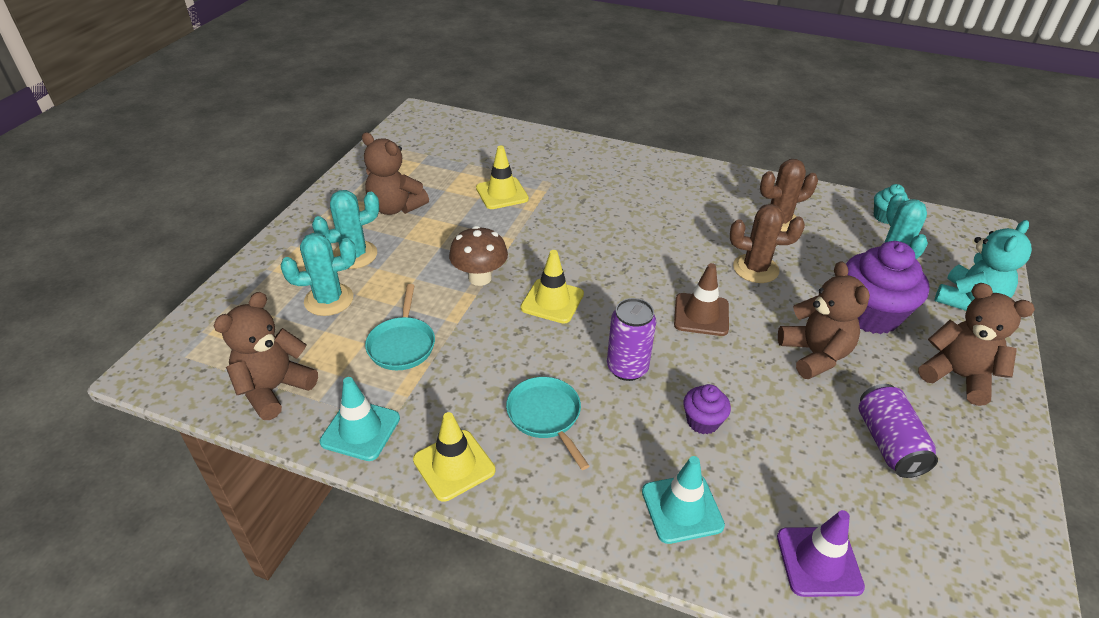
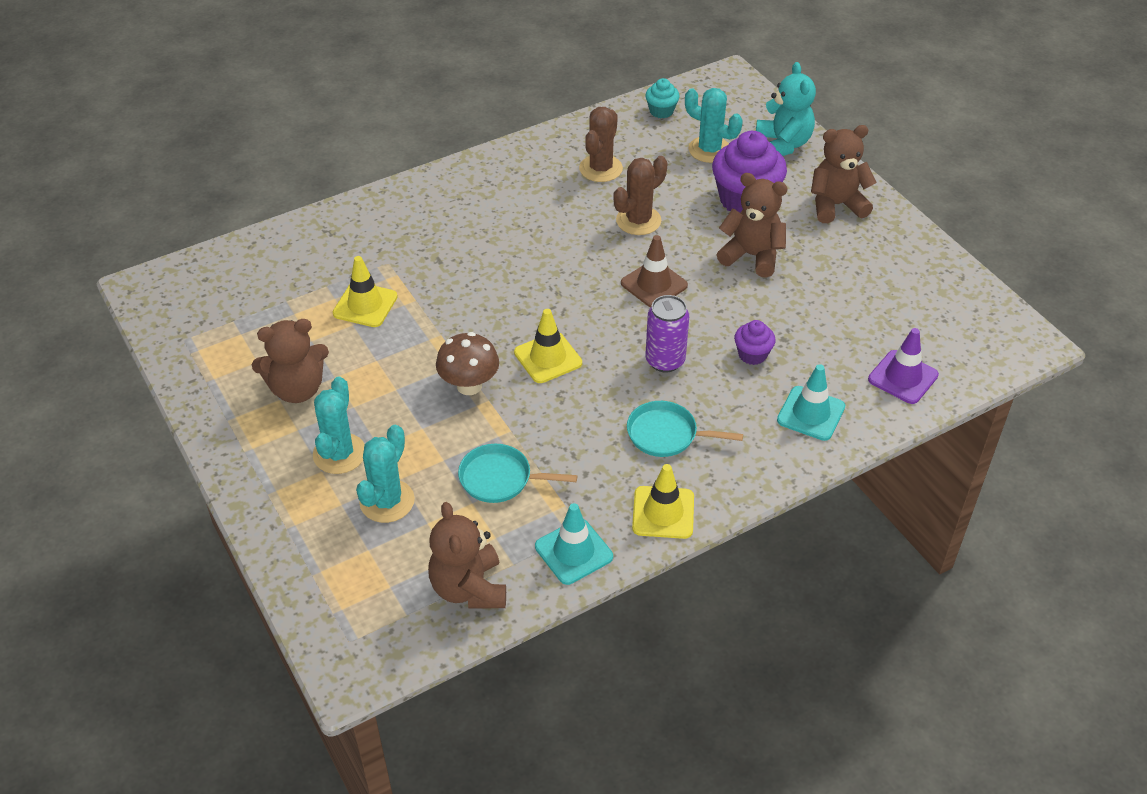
camera: 50 degrees left, 5 degrees up
(402, 344) = (500, 479): turquoise pan -> turquoise pan turned 150 degrees clockwise
(888, 443) = (854, 280): purple can -> none

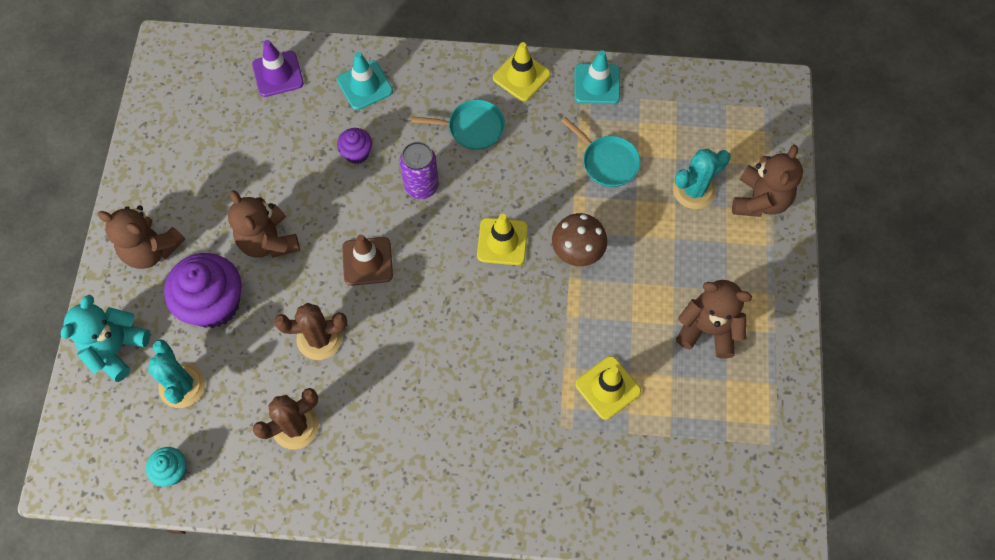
camera: 145 degrees left, 20 degrees up
(339, 454) = (706, 249): turquoise cactus -> none
(469, 588) = (677, 98): brown teddy bear -> brown teddy bear (760, 200)
(667, 434) = (472, 128): turquoise pan -> turquoise pan turned 45 degrees counterclockwise

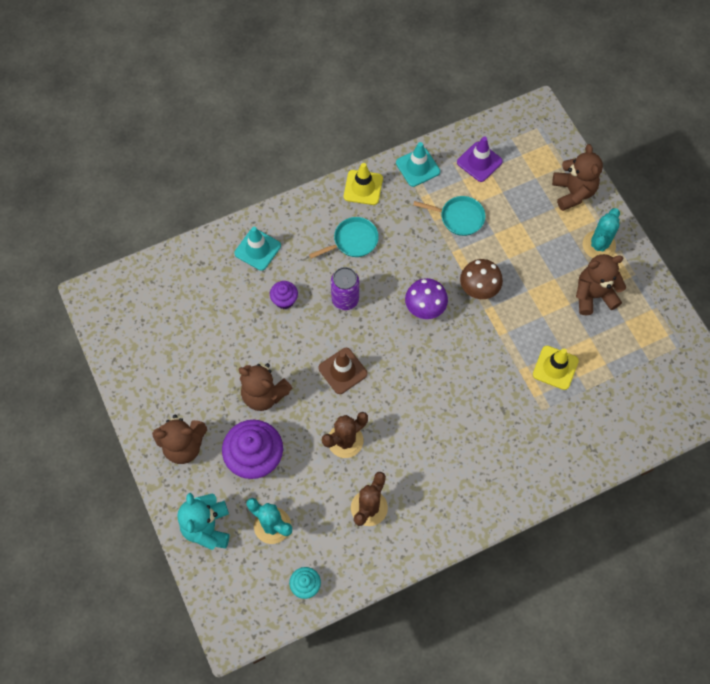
camera: 30 degrees left, 0 degrees up
(278, 74) = (189, 273): purple traffic cone -> purple traffic cone (479, 162)
(502, 241) = (425, 308): yellow traffic cone -> purple mushroom
(694, 190) = (527, 207): turquoise cactus -> turquoise cactus (599, 245)

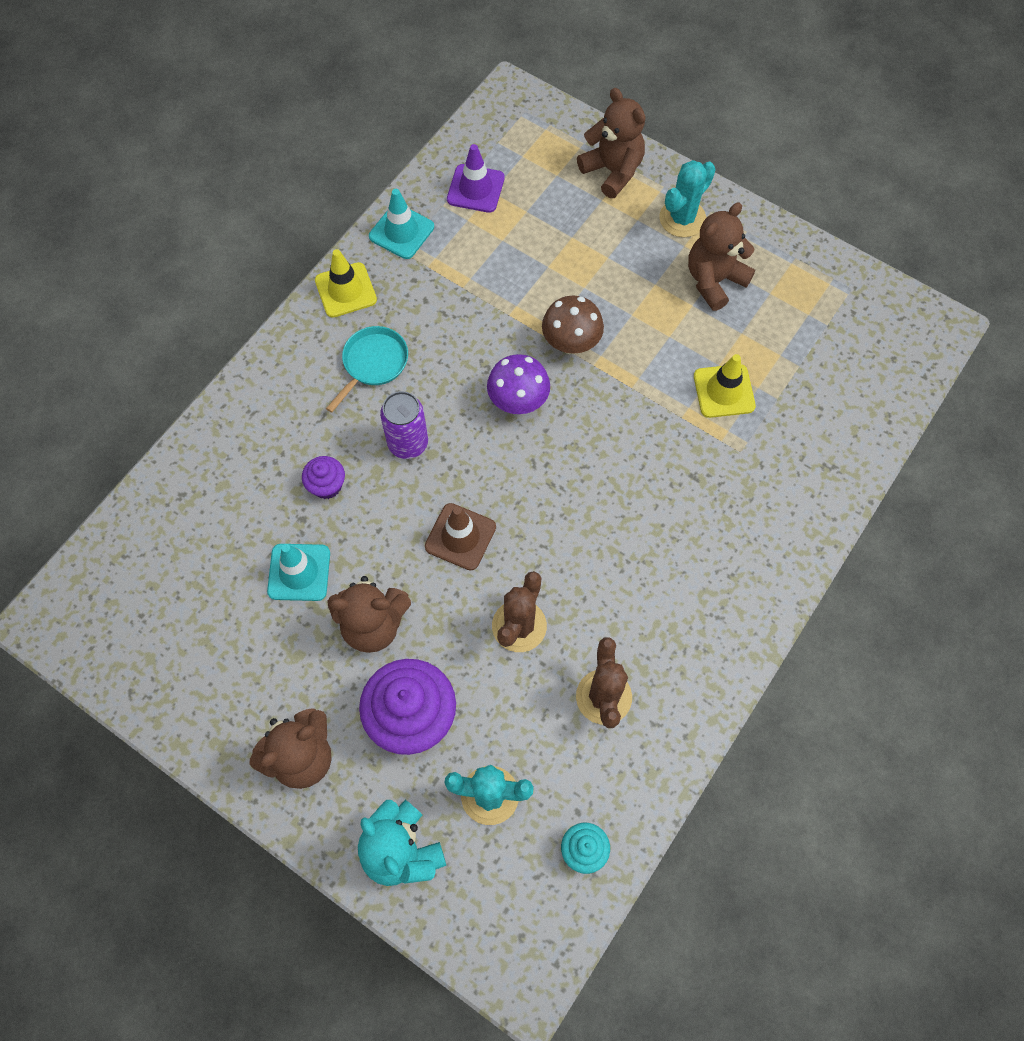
camera: 30 degrees left, 0 degrees up
(257, 249) = (250, 438): turquoise traffic cone -> turquoise traffic cone (299, 572)
(459, 217) = (492, 268): turquoise pan -> none
(599, 245) = (682, 218): turquoise cactus -> turquoise cactus turned 45 degrees clockwise

